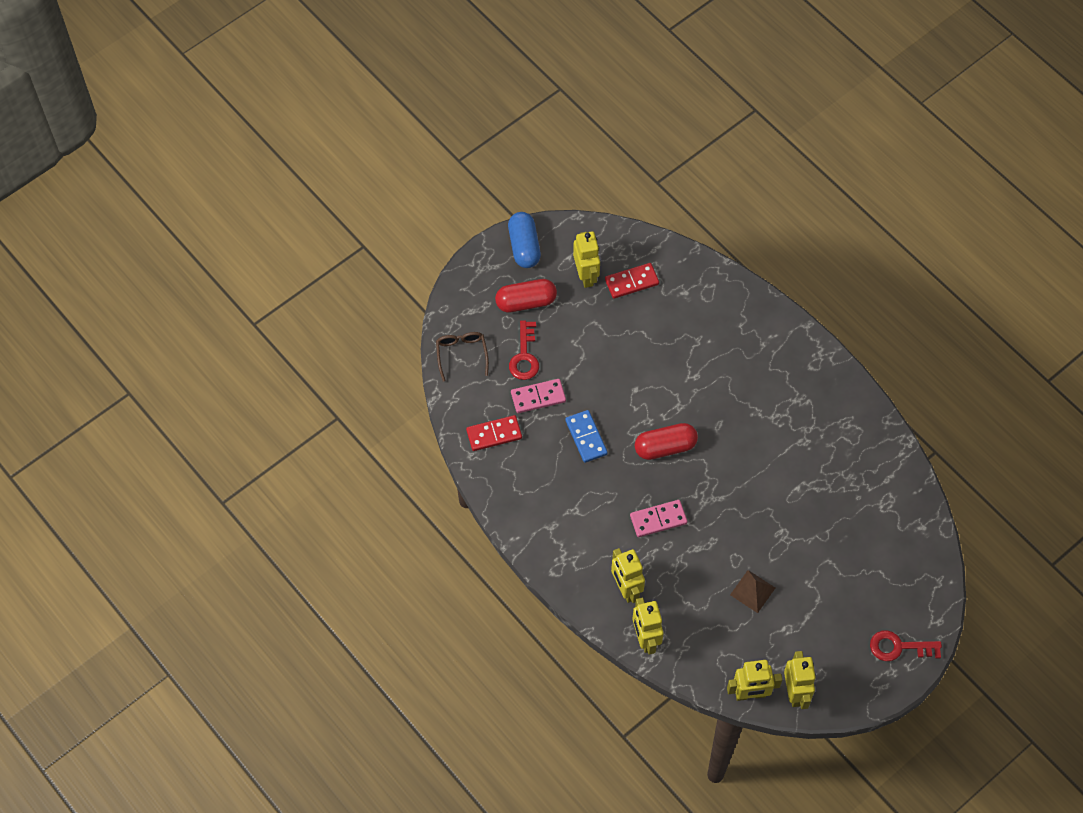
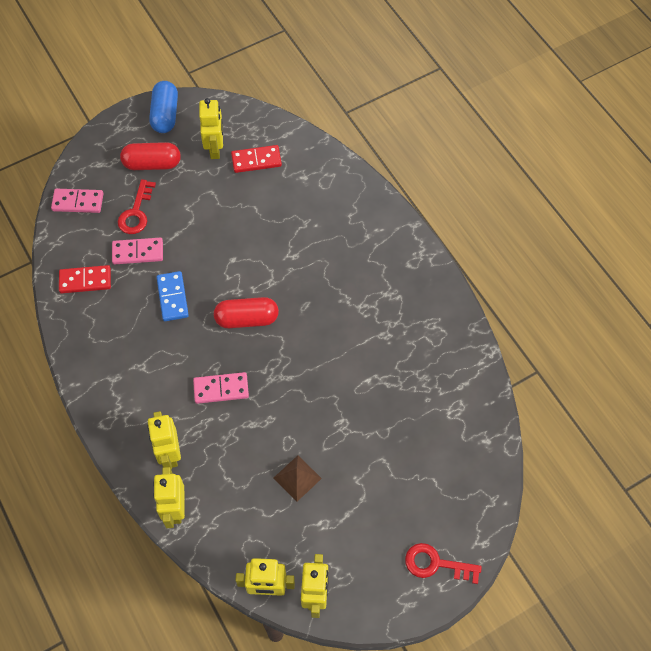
camera: 10 degrees right, 0 degrees up
(461, 354) = (78, 202): brown glasses -> pink domino

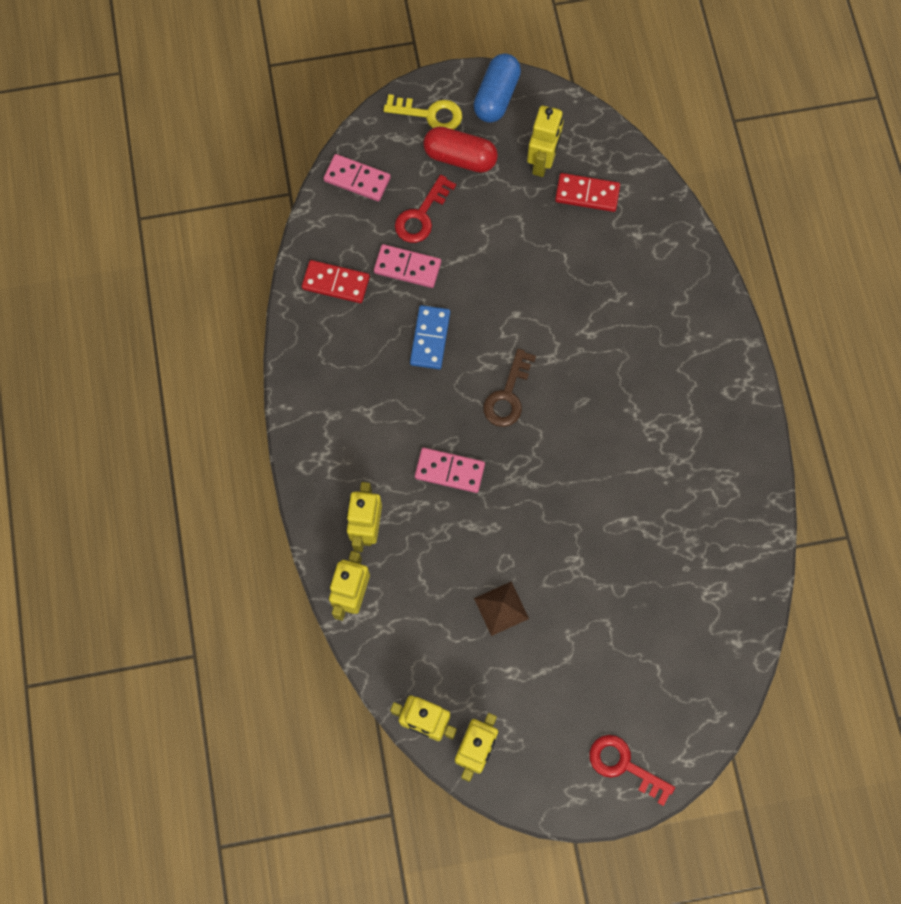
camera: 20 degrees right, 10 degrees up
(119, 141) = (430, 114): none -> yellow key
(247, 319) = (508, 395): red capsule -> brown key

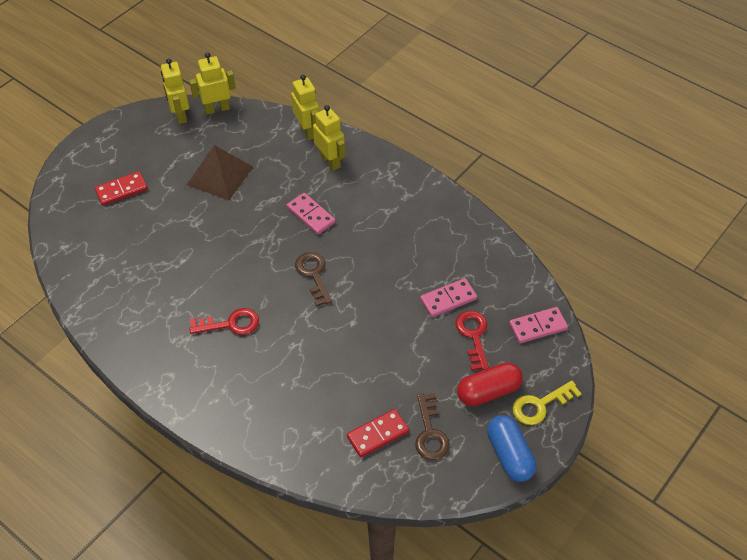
camera: 140 degrees right, 20 degrees down
(336, 283) = (481, 260): red domino -> red domino (121, 190)
(430, 338) = (392, 271): blue domino -> none
(449, 471) = (311, 215): pink domino -> pink domino turned 75 degrees clockwise
(501, 608) = (220, 175): brown pyramid -> brown pyramid, size x1.67
(542, 162) = (430, 433): yellow robot -> brown key
(624, 765) = (92, 156): red key -> red key (230, 324)

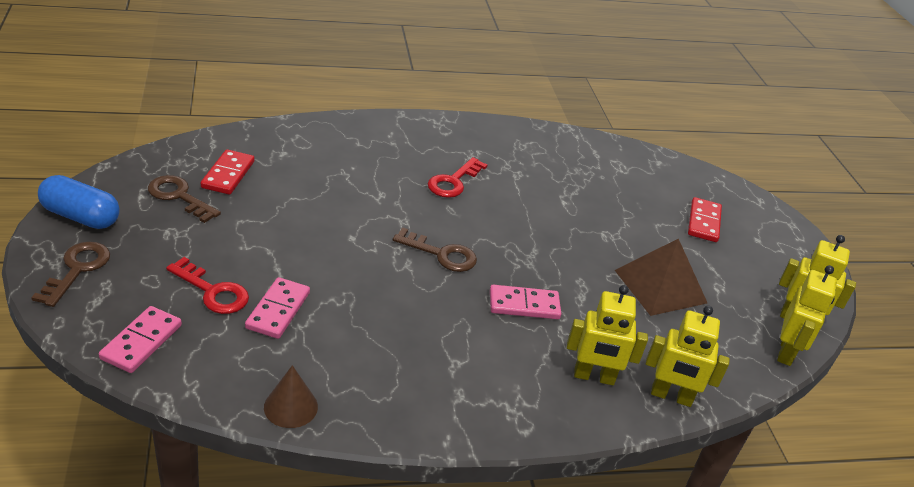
camera: 125 degrees right, 15 degrees down
(488, 391) = (148, 253): red capsule -> none
(492, 242) = (291, 407): none -> brown cone
(540, 405) = (77, 269): yellow key -> brown key

